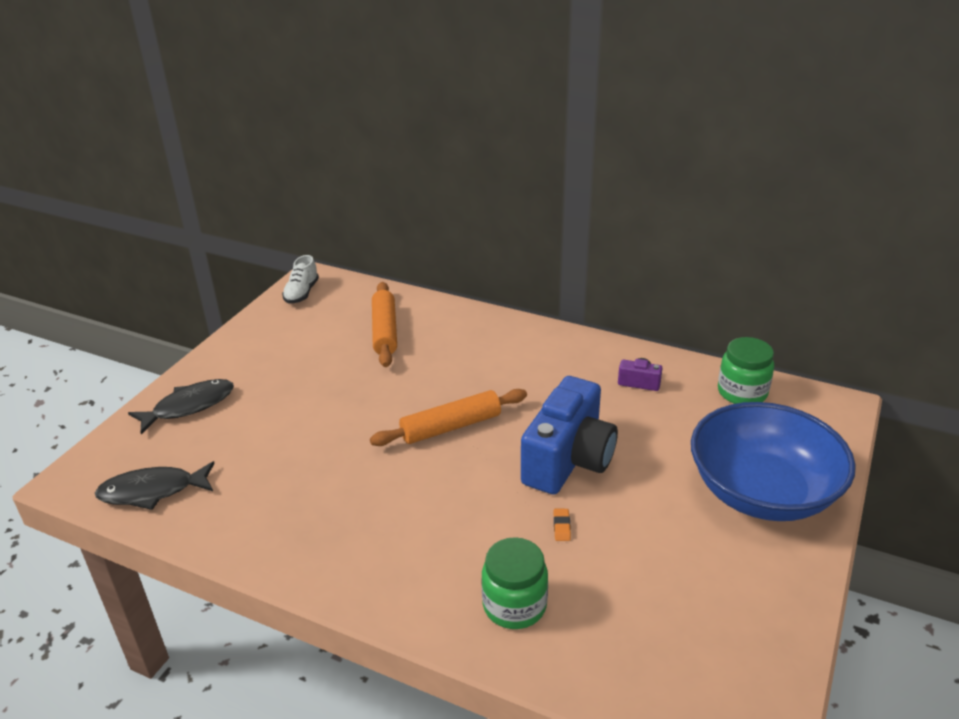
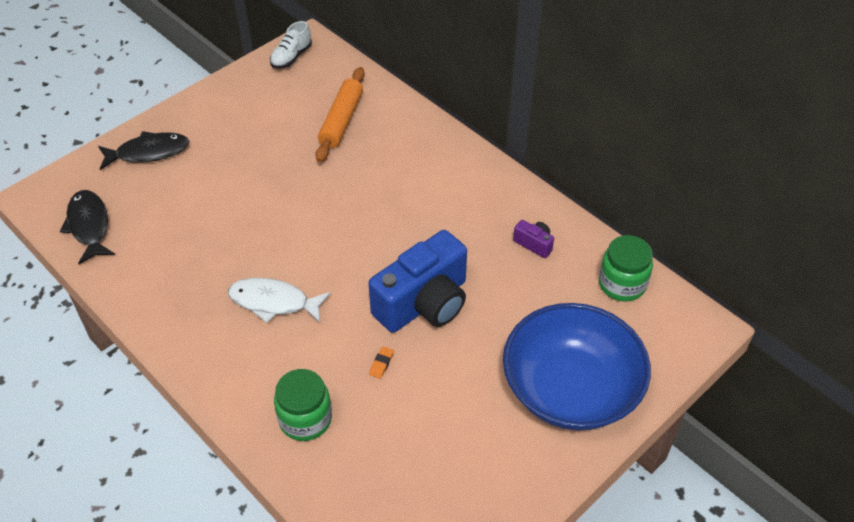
camera: 20 degrees right, 15 degrees up
(152, 491) = (89, 226): black fish -> black fish turned 60 degrees clockwise
(410, 504) = (274, 302): none -> white fish
(451, 427) = (345, 239): orange rolling pin -> none

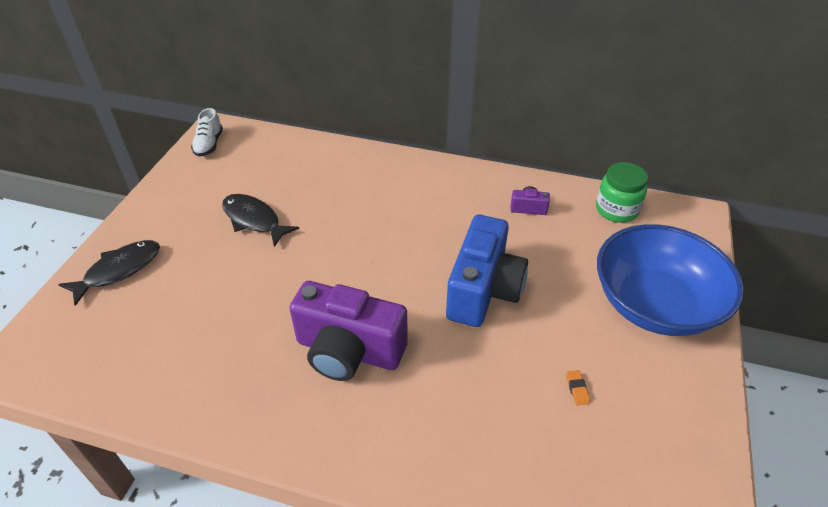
camera: 30 degrees left, 5 degrees down
(89, 226) = (96, 365): black fish -> black fish (254, 220)
(274, 302) = (348, 351): white fish -> purple camera
(305, 419) = (465, 446): green jar -> none
(341, 121) = (293, 177): orange rolling pin -> none
(381, 364) = (491, 358): orange eraser -> orange eraser (577, 389)

